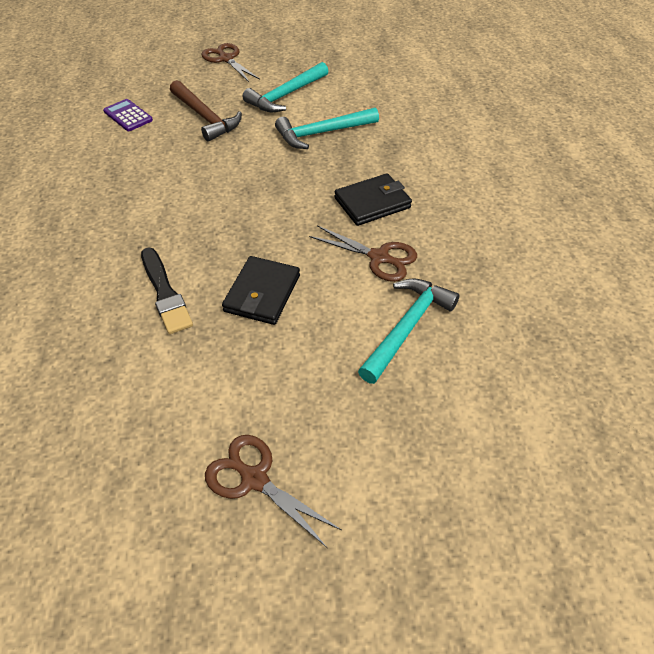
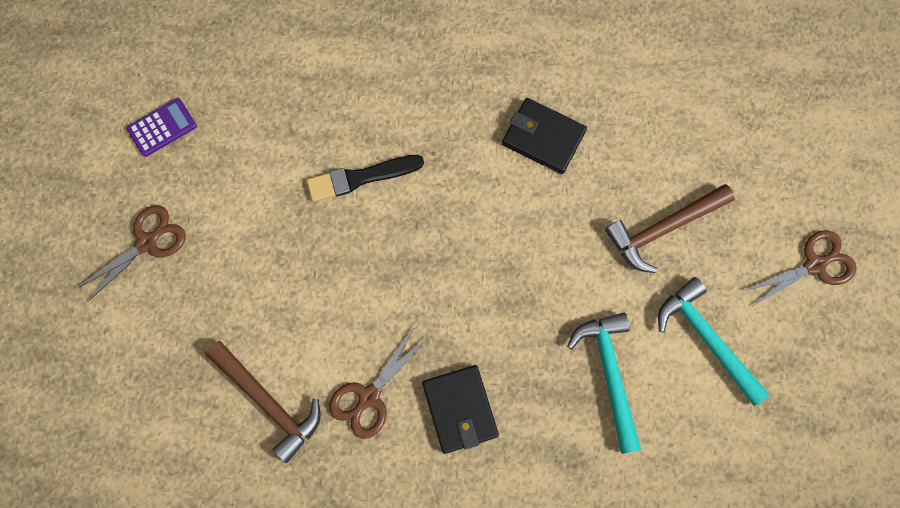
camera: 100 degrees right, 25 degrees up
(128, 116) = (677, 135): purple calculator -> purple calculator (162, 127)
(262, 293) = (342, 268): black wallet -> black wallet (543, 137)
(406, 327) = (268, 402): turquoise hammer -> brown hammer

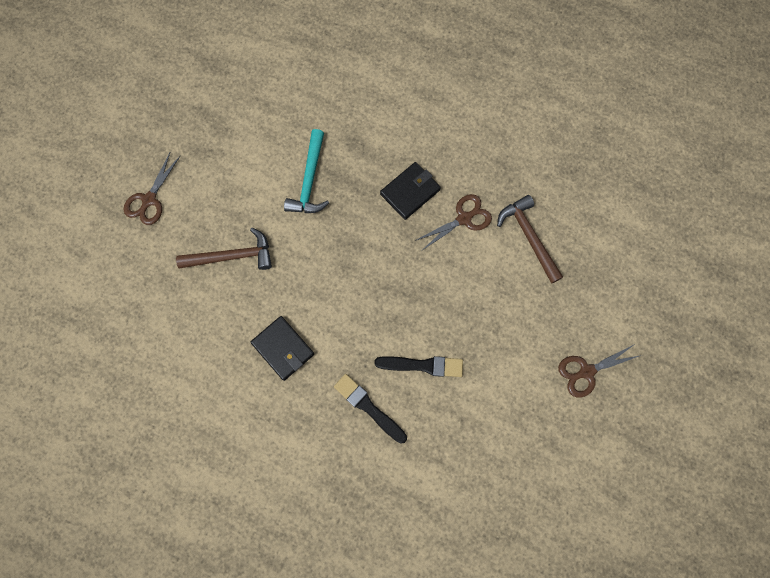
camera: 160 degrees left, 0 degrees up
(162, 127) = (557, 458): purple calculator -> none
(410, 107) = (368, 407): none -> black brush
(460, 409) = (410, 192): black wallet -> black wallet turned 45 degrees clockwise
(706, 339) = (240, 180): turquoise hammer -> none
(814, 265) = (149, 200): brown scissors -> brown scissors turned 60 degrees counterclockwise

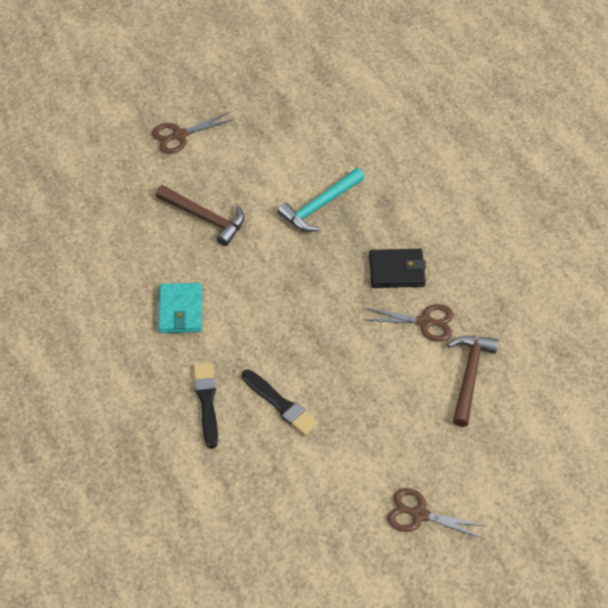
camera: 40 degrees right, 20 degrees down
(283, 348) = (180, 310): black wallet -> turquoise wallet

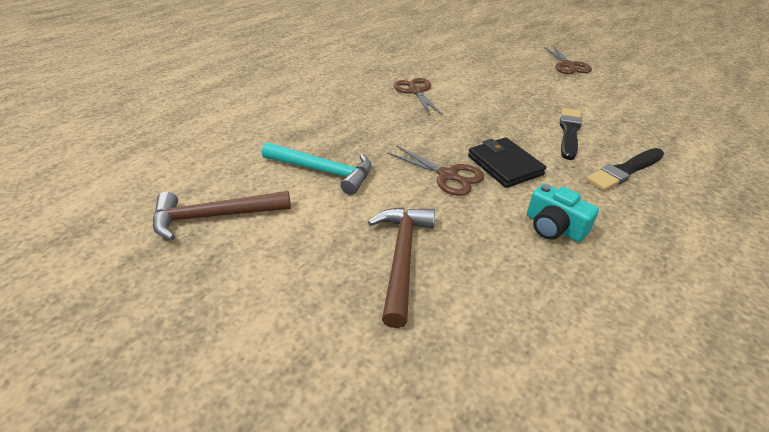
camera: 115 degrees left, 15 degrees down
(180, 135) = (246, 358): brown scissors -> brown scissors (447, 175)
(180, 310) = (554, 227): turquoise wallet -> turquoise camera
(396, 271) = (374, 112): black wallet -> black wallet (504, 165)
(469, 376) = (445, 69): brown hammer -> brown hammer (215, 217)

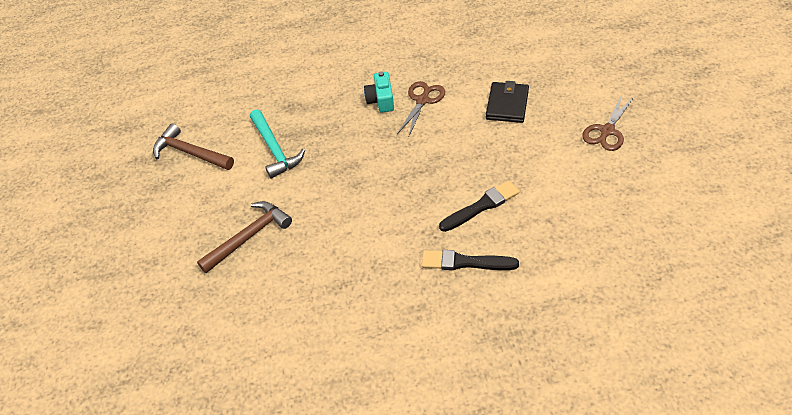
camera: 45 degrees right, 10 degrees up
(447, 175) = (341, 195): brown scissors -> none
(504, 165) = (389, 209): black wallet -> black wallet (507, 105)
(554, 227) = (352, 271): turquoise camera -> turquoise camera (381, 100)

